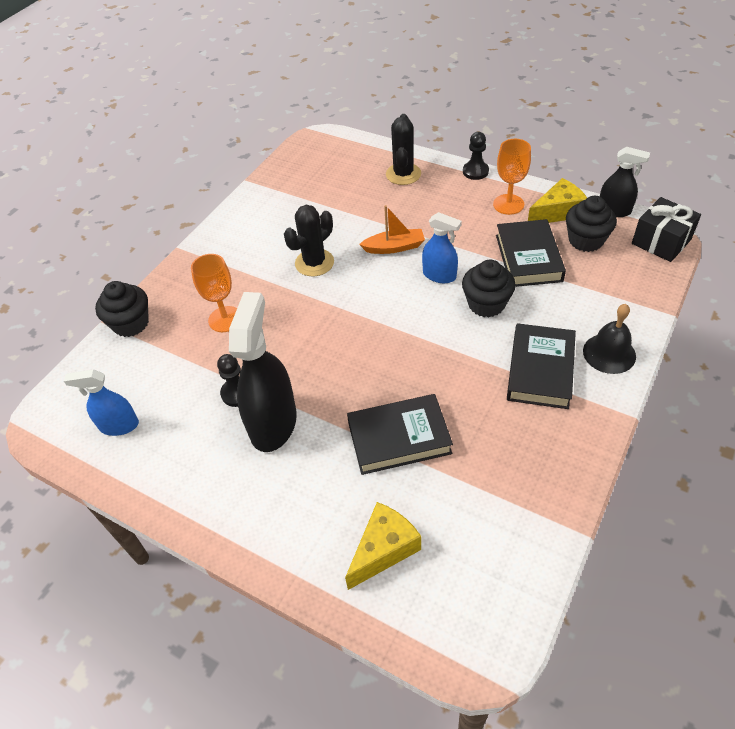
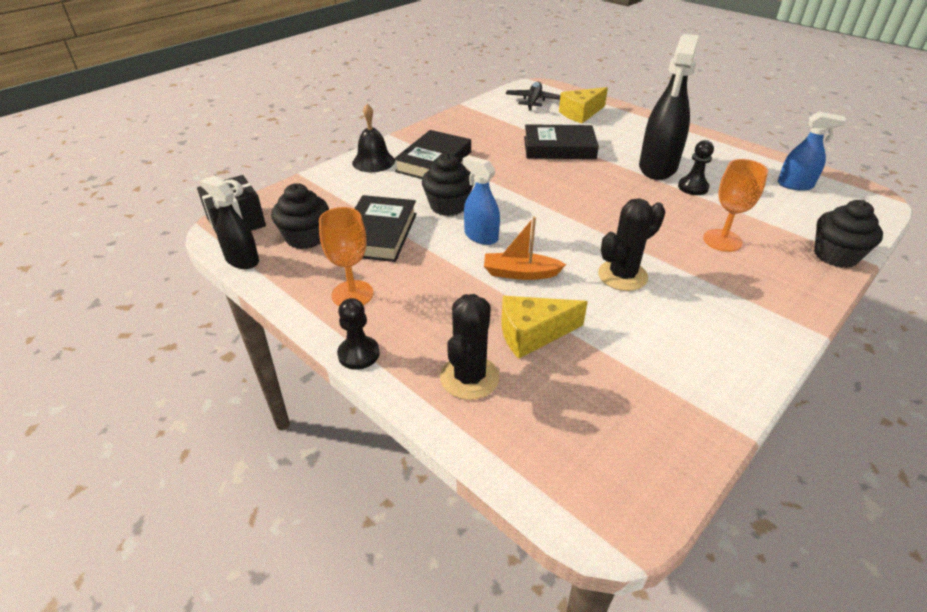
camera: 170 degrees left, 10 degrees down
(471, 577) = (533, 101): none -> black plane
(557, 212) = (304, 272): yellow cheese -> yellow cheese (532, 334)

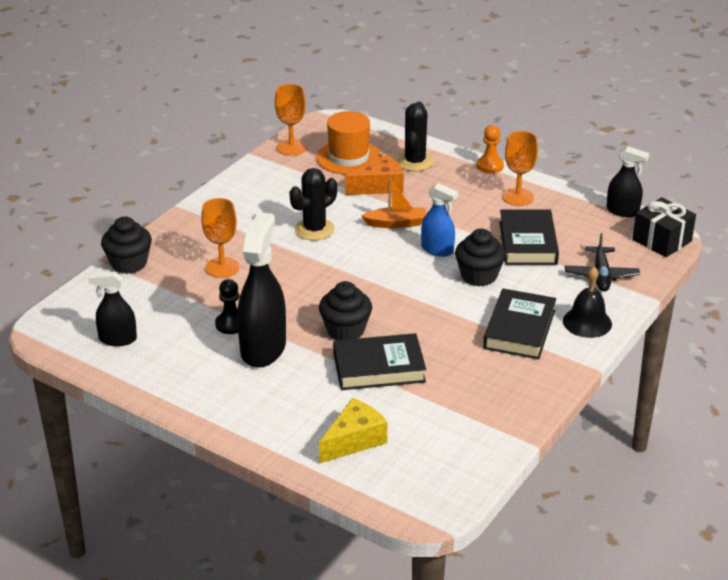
camera: 170 degrees right, 5 degrees down
(305, 238) = (588, 233): black cupcake -> black cupcake (345, 330)
(358, 354) = (490, 166): black pawn -> orange pawn
(532, 334) = (379, 186): yellow cheese -> orange cheese
(533, 101) = (428, 463): black plane -> black plane (601, 275)
(576, 402) = (348, 157): none -> orange hat
(679, 443) = (291, 147): none -> orange goblet
(795, 185) = (117, 339): blue spray bottle -> black spray bottle

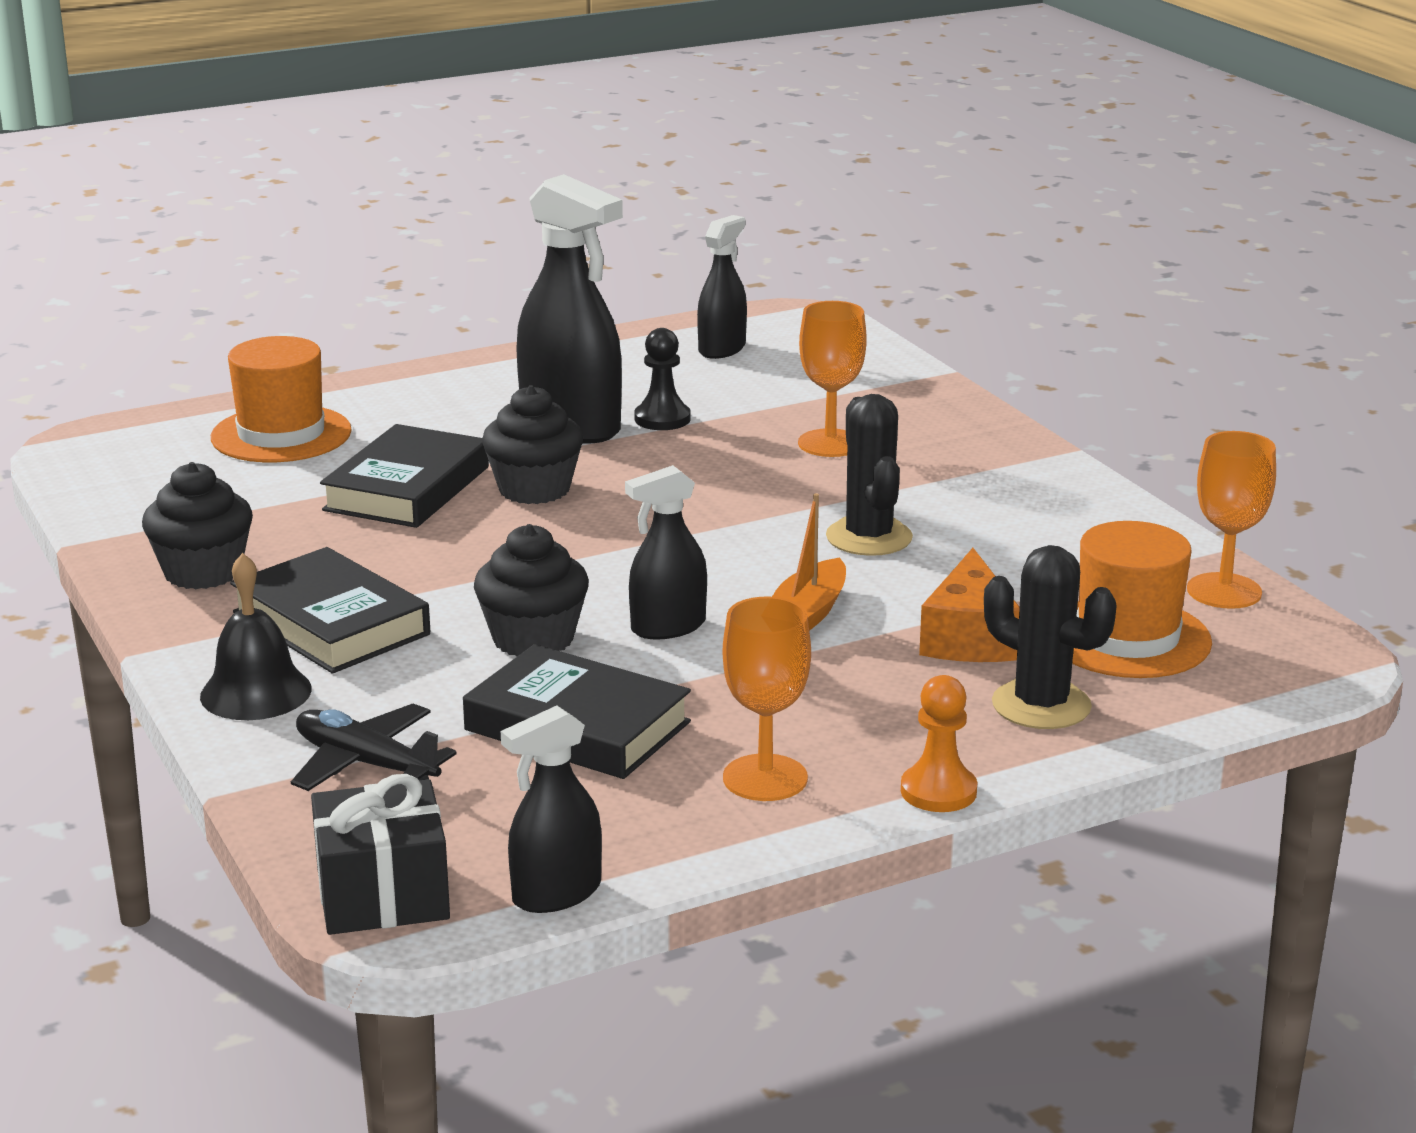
camera: 120 degrees right, 10 degrees down
(129, 263) = (920, 386): black cupcake -> black cupcake (203, 572)
(354, 440) = (281, 434): yellow cheese -> orange hat
(437, 250) = (668, 627): blue spray bottle -> black spray bottle

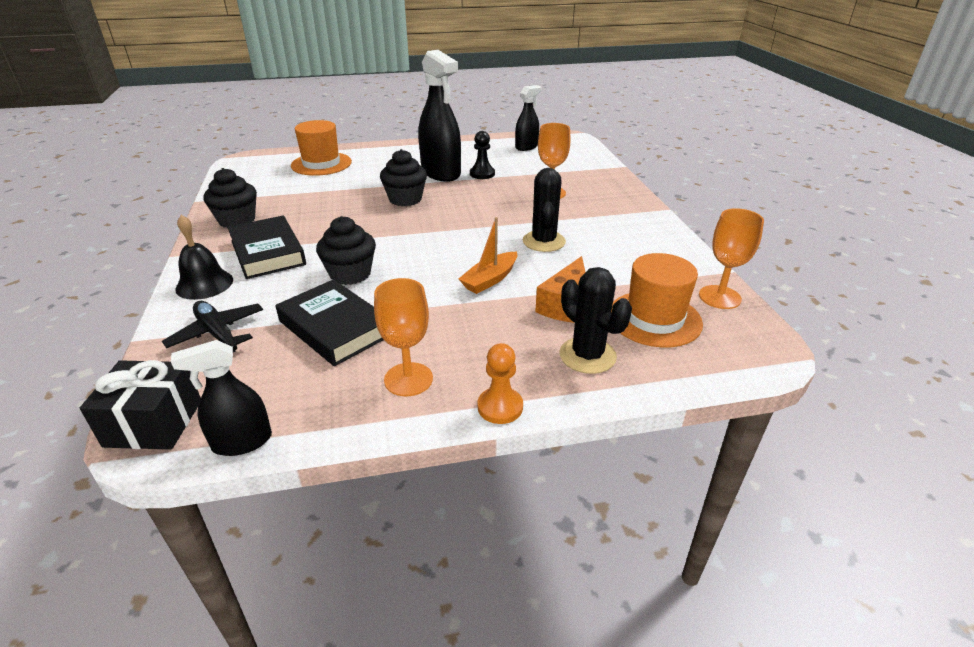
camera: 15 degrees right, 10 degrees up
(407, 488) = (352, 192): black book -> none
(668, 627) = (418, 276): black spray bottle -> none

